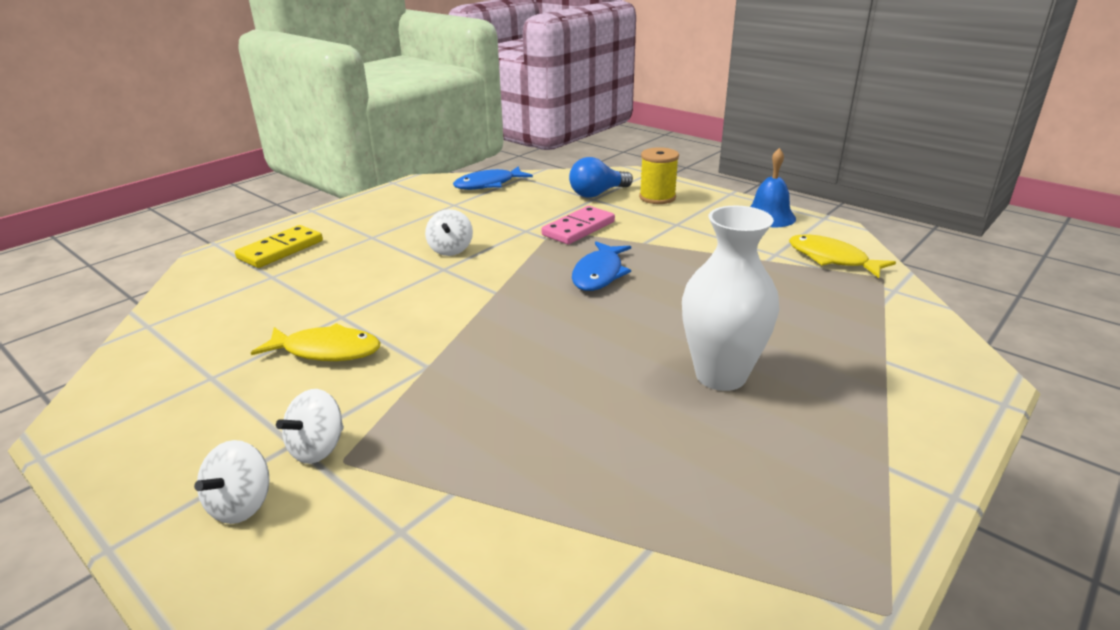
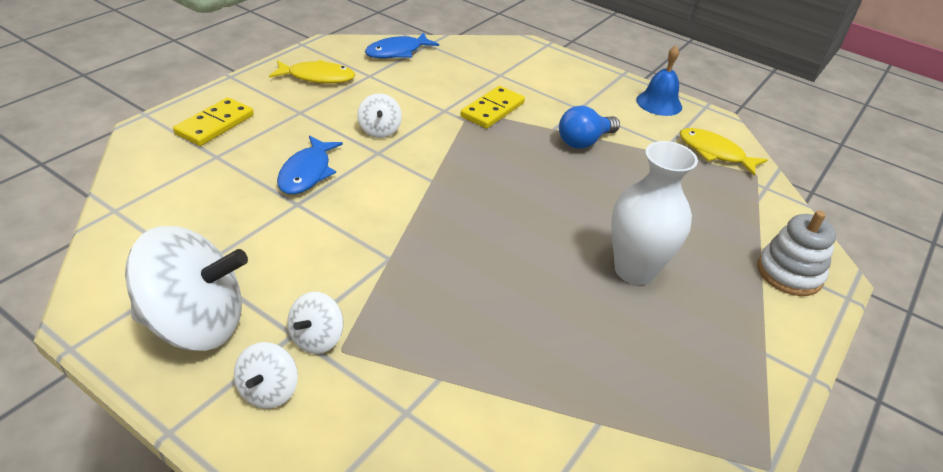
camera: 10 degrees left, 10 degrees up
(186, 433) = (195, 324): none -> white spinning top
(326, 351) = (295, 241): yellow fish -> yellow fish (317, 77)
(578, 228) = (492, 110): pink domino -> yellow domino
(597, 194) = (503, 69): blue light bulb -> blue light bulb (584, 141)
(599, 274) = (519, 163): blue fish -> blue fish (307, 173)
(657, 197) = (558, 76): yellow spool -> none
(923, 377) = (789, 273): none -> white stacking toy

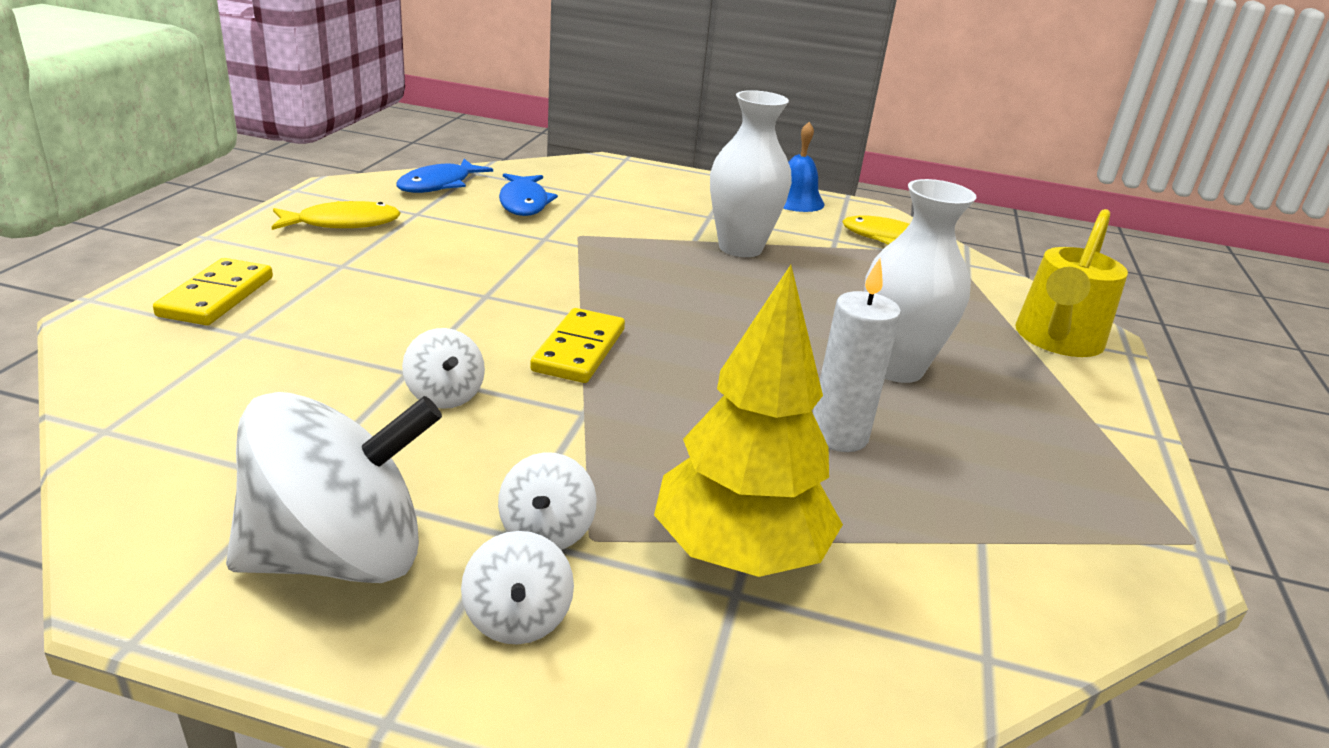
camera: 20 degrees left, 10 degrees down
(307, 173) = (398, 333): blue fish -> blue fish (524, 203)
(379, 130) = (471, 271): white spinning top -> white spinning top (445, 395)
(425, 385) = (739, 553): none -> yellow tree
(492, 110) = (606, 230): yellow domino -> yellow domino (579, 350)
(552, 316) = (838, 436): none -> white candle
(584, 141) = (740, 248): blue light bulb -> white vase
(789, 273) = (1056, 341): white stacking toy -> yellow watering can

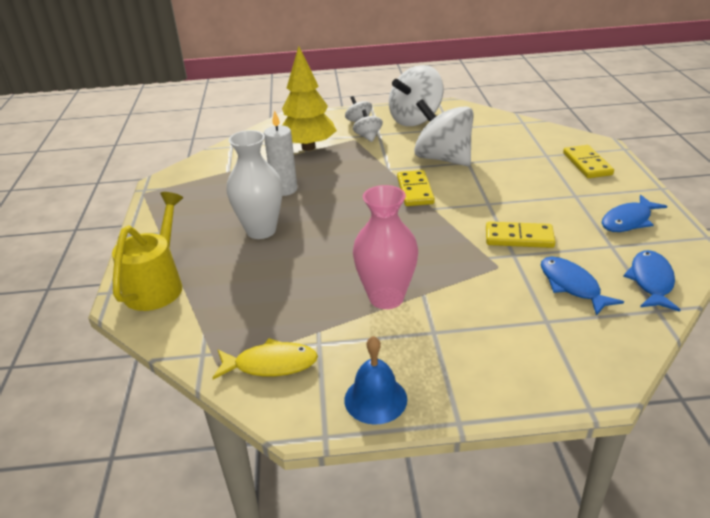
camera: 165 degrees right, 5 degrees up
(343, 223) = (628, 221): yellow fish -> blue fish
(445, 395) = (443, 159): white spinning top -> white spinning top, size x2.12
(511, 249) = (519, 237): none -> yellow domino
(740, 248) = (386, 298): white vase -> pink vase

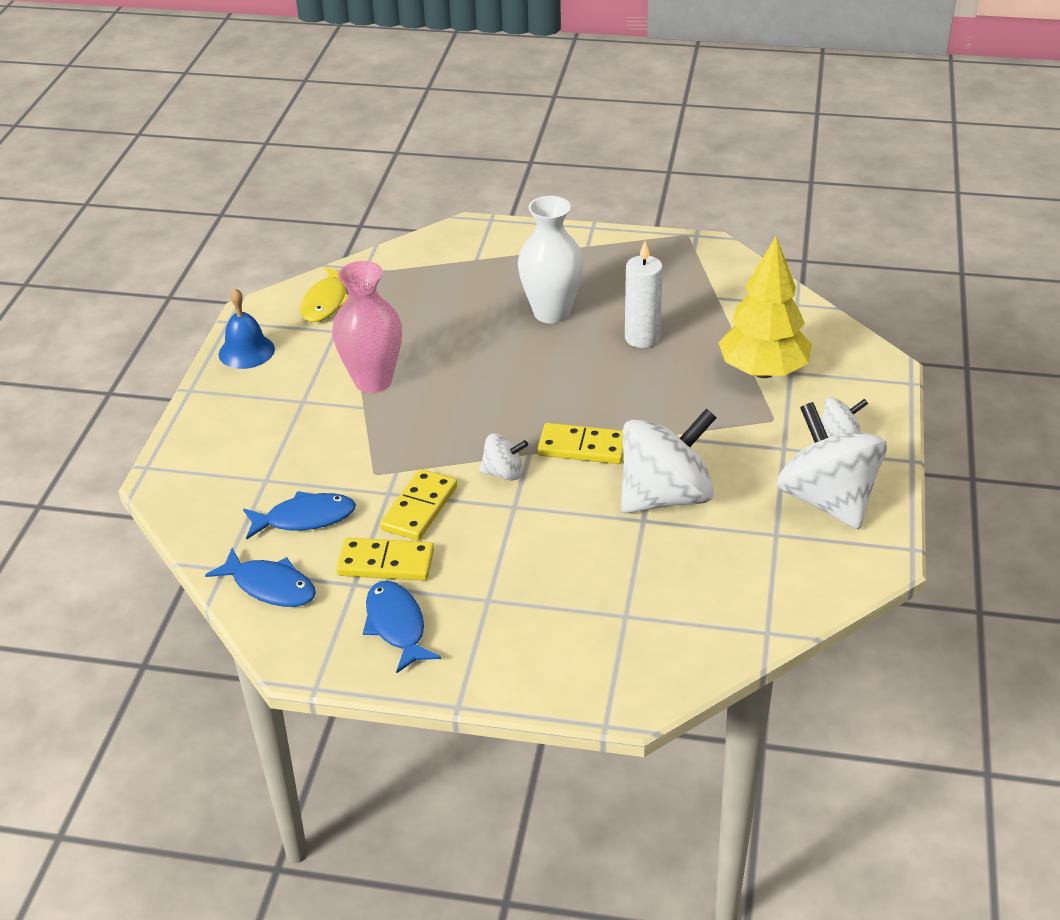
camera: 105 degrees right, 5 degrees up
(157, 285) = (486, 245): yellow watering can -> none
(368, 137) = (776, 434): white spinning top -> white spinning top (503, 473)
(587, 164) = (573, 652): yellow domino -> yellow domino (386, 563)

